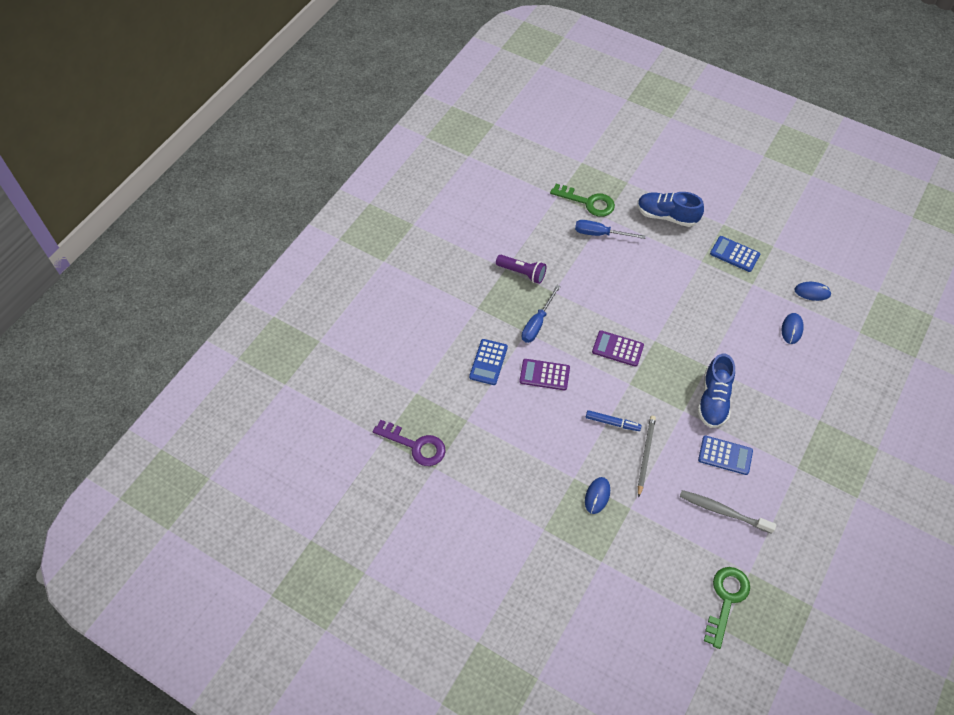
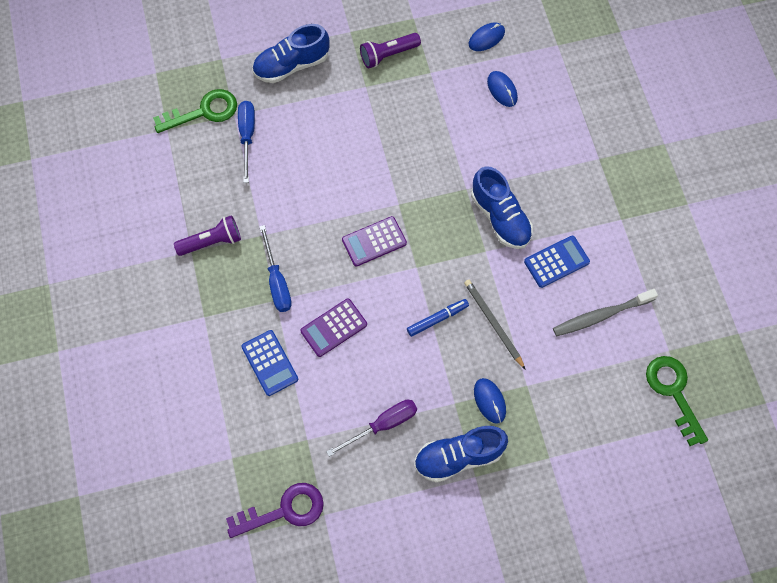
camera: 45 degrees left, 10 degrees up
(518, 451) = (382, 425): none -> purple screwdriver
(545, 509) = (458, 456): none -> blue shoe
(600, 234) = (247, 136): blue screwdriver -> blue screwdriver turned 120 degrees clockwise
(734, 254) = (388, 55): blue calculator -> purple flashlight

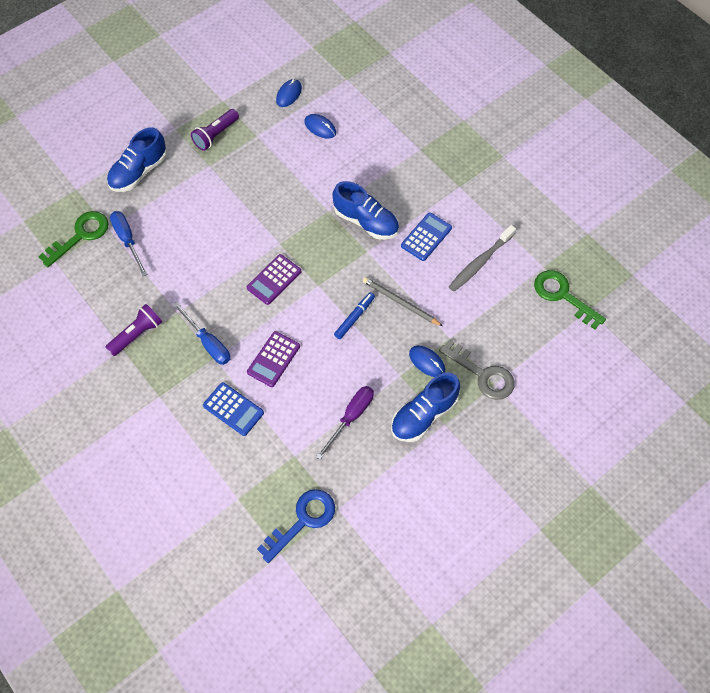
camera: 25 degrees left, 5 degrees down
(284, 510) = (303, 520): purple key -> blue key
(542, 441) = (482, 374): none -> grey key

